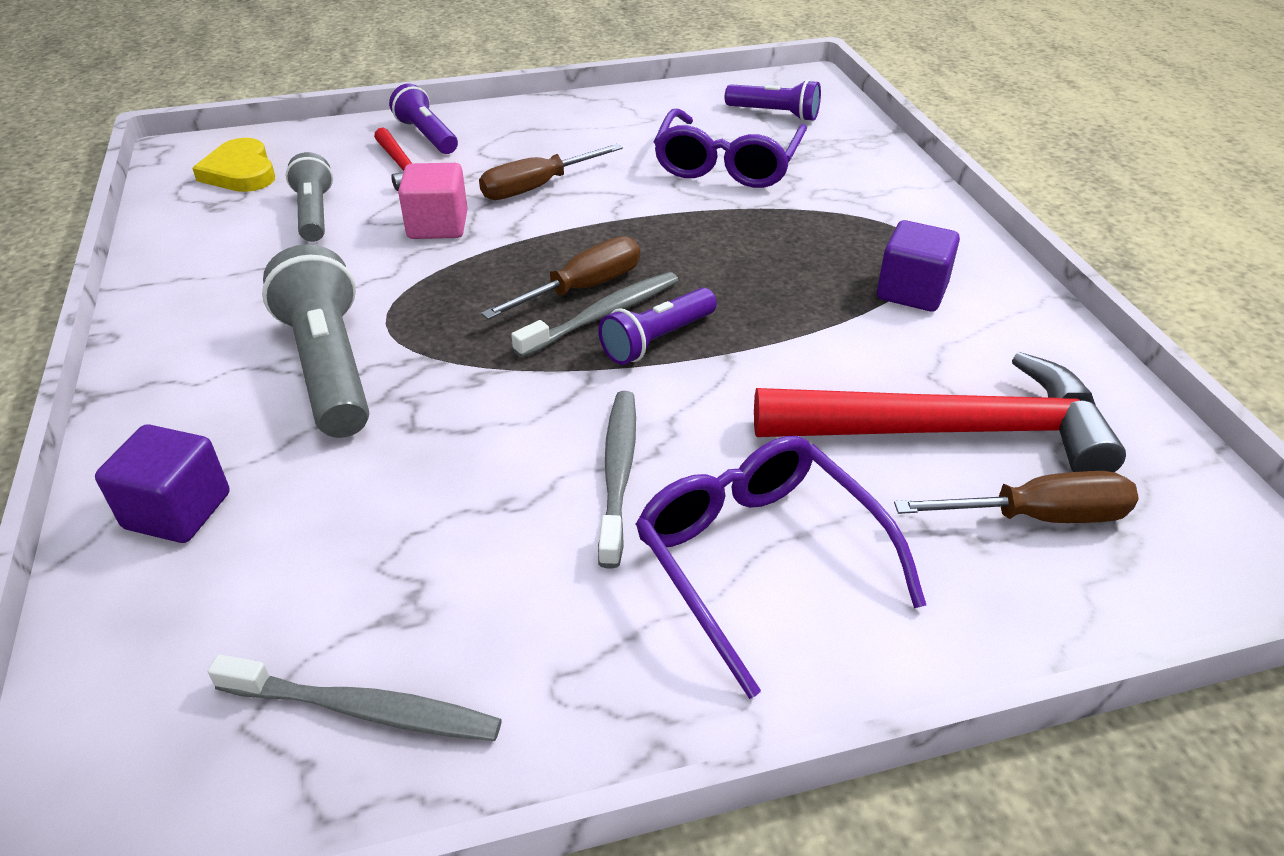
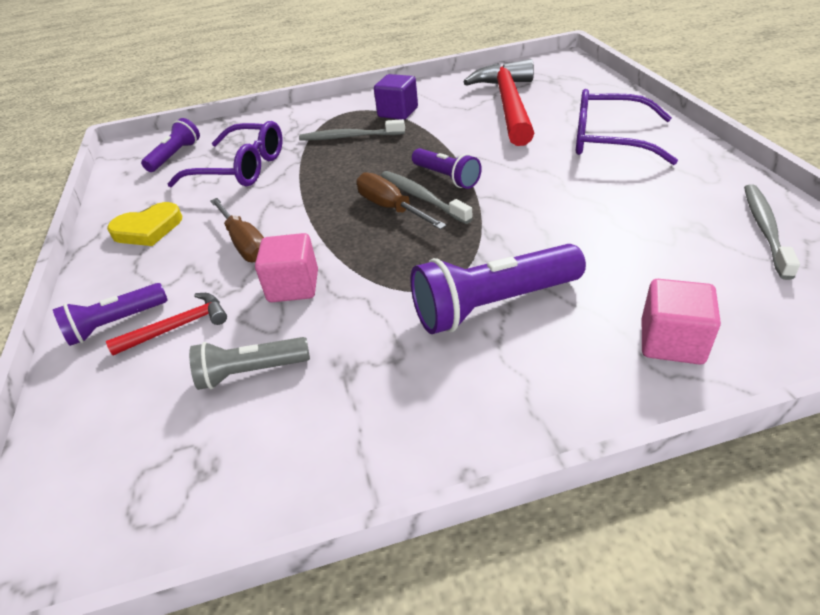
camera: 85 degrees left, 0 degrees up
(178, 511) = (671, 342): purple cube -> pink cube
(240, 172) = (129, 466): yellow heart -> yellow heart (148, 229)
(330, 367) = (493, 305): grey flashlight -> purple flashlight
(618, 473) = (565, 179): grey toothbrush -> grey toothbrush (349, 137)
(761, 561) = (610, 140): purple glasses -> purple glasses turned 45 degrees clockwise
(1037, 516) = (557, 90): brown screwdriver -> none

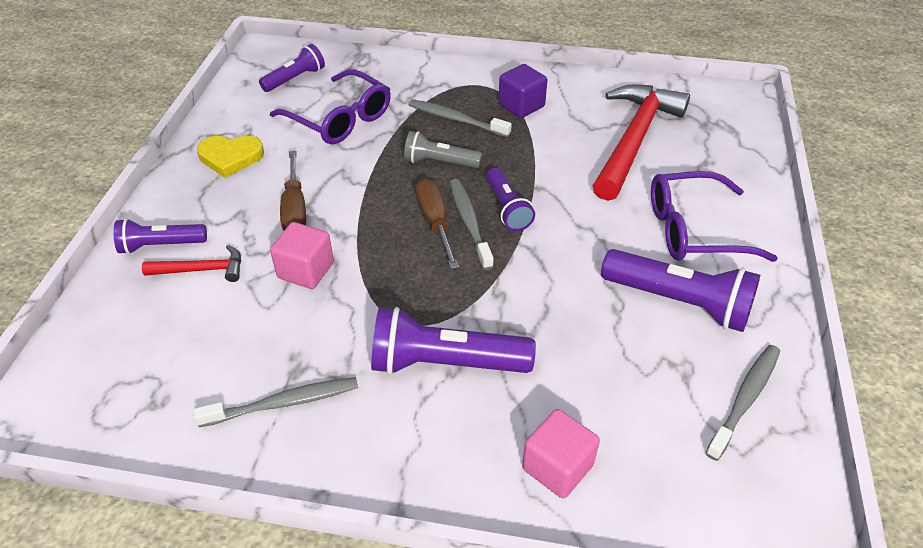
camera: 20 degrees right, 5 degrees up
(251, 372) = (229, 336): grey flashlight -> grey flashlight (439, 162)
(357, 406) = (283, 403): none -> grey toothbrush
(610, 140) = (695, 230): purple glasses -> purple glasses turned 45 degrees counterclockwise
(646, 187) = (679, 302): none -> purple flashlight

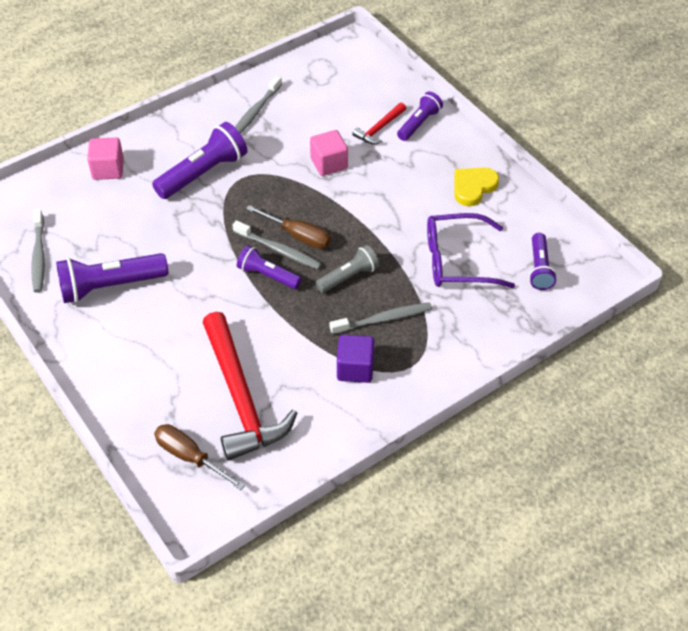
camera: 135 degrees right, 5 degrees up
(295, 208) = (386, 187): brown screwdriver -> brown screwdriver (190, 457)
(695, 230) = (136, 345): purple glasses -> none

